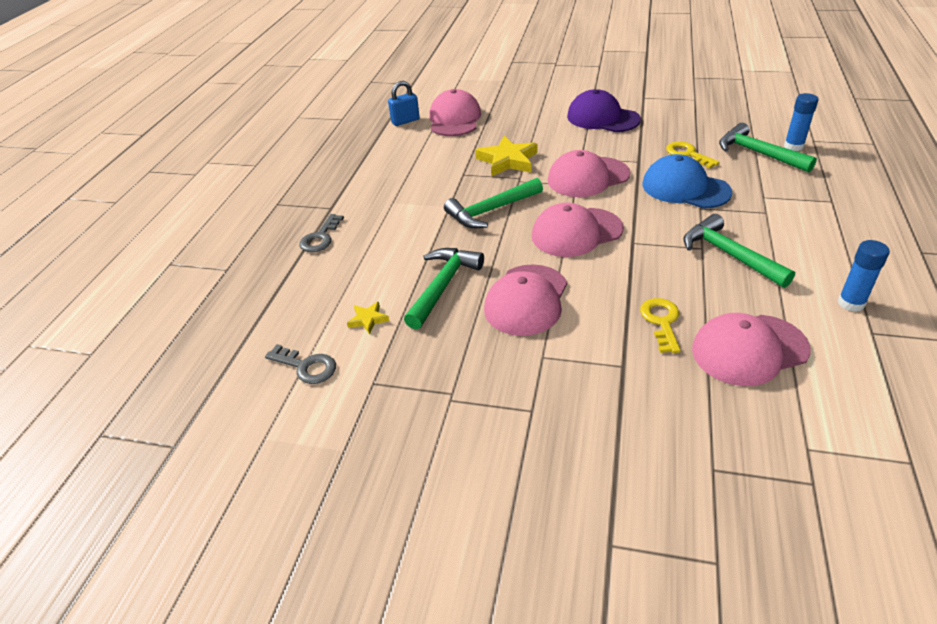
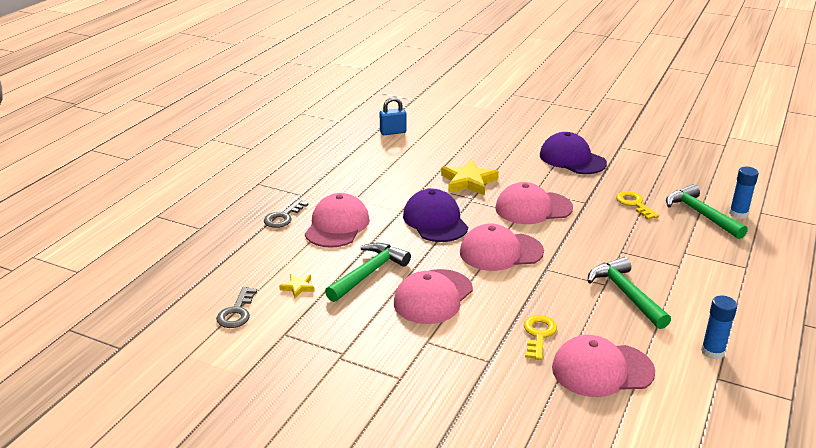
camera: 10 degrees right, 10 degrees down
(306, 366) = (237, 312): grey key -> grey key turned 60 degrees clockwise
(454, 119) = (437, 138): pink cap -> pink cap (337, 225)
(491, 210) = (435, 221): green hammer -> purple cap
(685, 188) = (616, 232): blue cap -> none

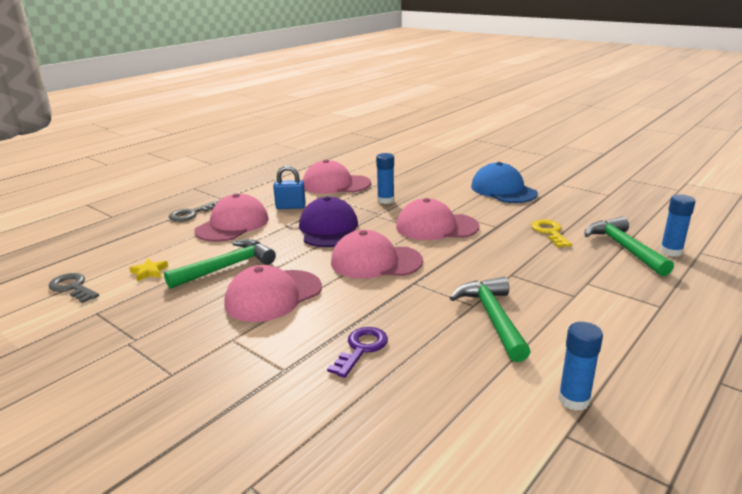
camera: 15 degrees right, 5 degrees down
(237, 312) = (72, 287): grey key -> grey key turned 105 degrees clockwise
(393, 132) = (343, 160): blue padlock -> blue padlock (290, 207)
(468, 181) = (385, 200): yellow star -> blue glue stick
(538, 334) = (361, 349): yellow key -> purple key
(572, 159) = (503, 190): purple cap -> blue cap
(602, 370) = (413, 401): pink cap -> pink cap (336, 184)

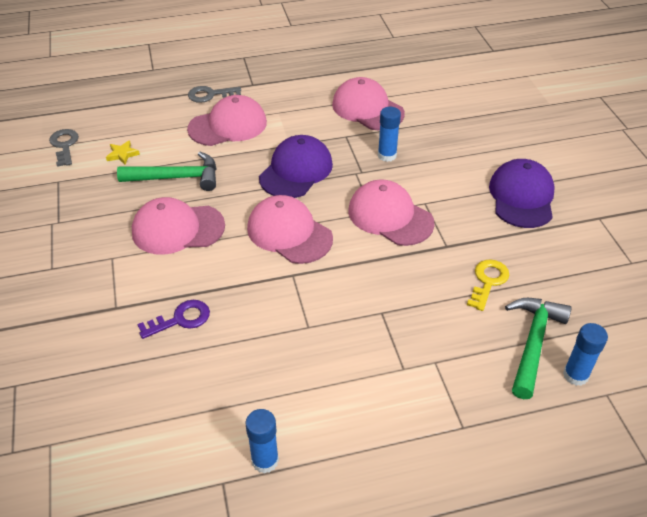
camera: 35 degrees right, 20 degrees up
(290, 207) = (295, 124): blue padlock -> none
(493, 318) = (306, 350): green hammer -> none
(503, 190) = (522, 197): blue cap -> purple cap

